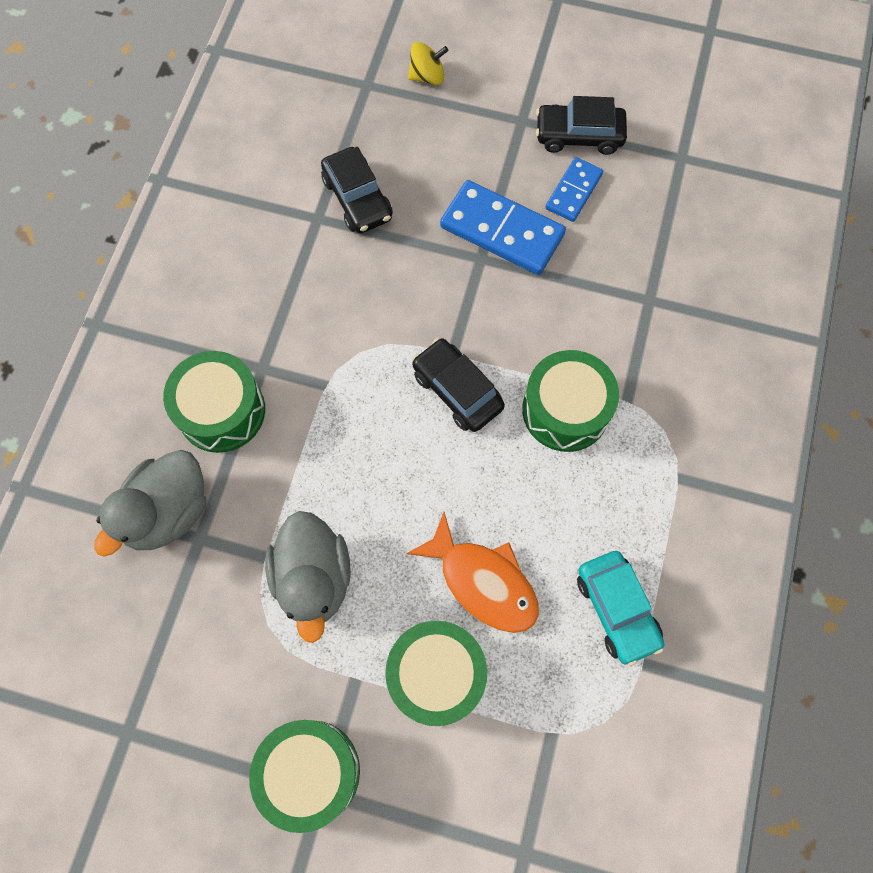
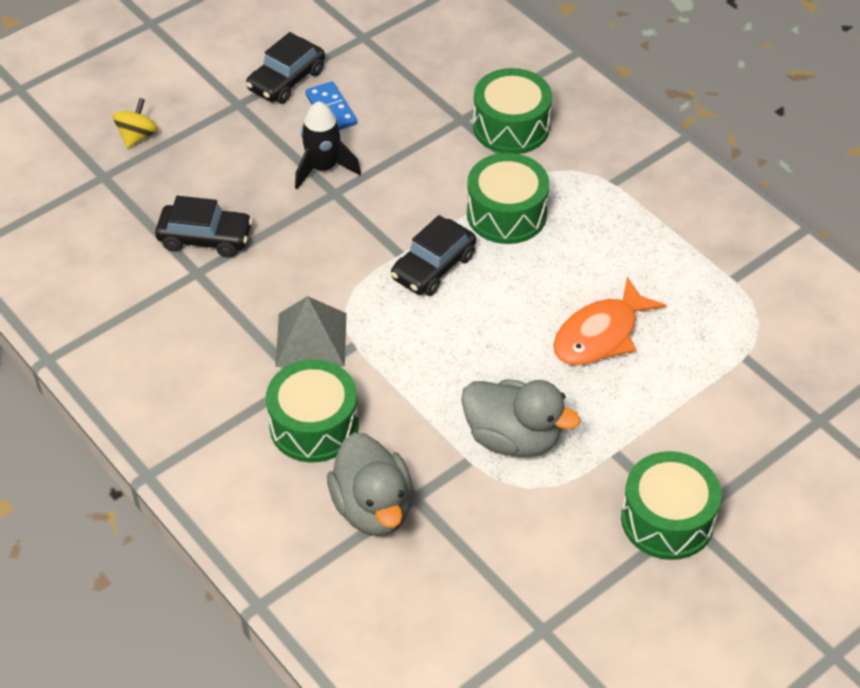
camera: 55 degrees left, 20 degrees down
(308, 348) = (311, 339): none -> grey pyramid
(436, 675) = (651, 401): green drum -> green drum (511, 127)
(457, 390) = (433, 267): black car -> black car turned 45 degrees counterclockwise
(483, 581) = (600, 334): orange fish -> orange fish turned 150 degrees clockwise
(502, 231) = (323, 168): blue domino -> black rocket
(617, 609) = (682, 270): turquoise car -> none

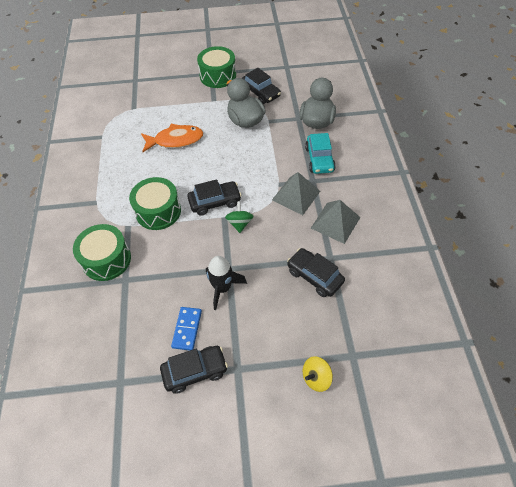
camera: 145 degrees left, 5 degrees up
(218, 326) = (335, 222): none -> grey pyramid
(314, 425) = (319, 159): green drum -> turquoise car
(367, 255) = (239, 223): none -> green spinning top
(539, 522) = (261, 93): none -> black car

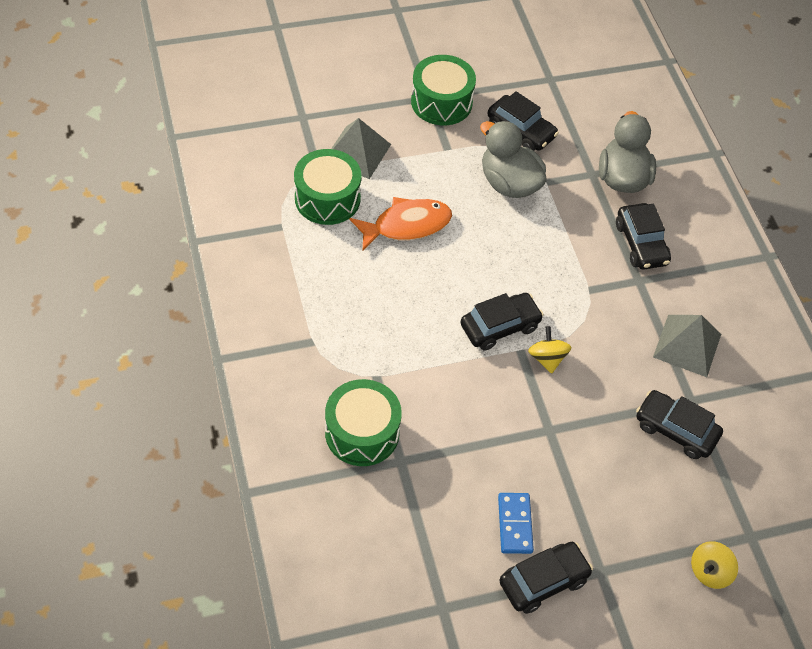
camera: 15 degrees left, 0 degrees up
(158, 211) = (416, 349): green drum -> green drum (327, 198)
(222, 288) = (549, 459): black rocket -> none
(239, 223) = (547, 358): green spinning top -> yellow spinning top
(296, 195) = (619, 306): grey pyramid -> grey pyramid (357, 152)
(319, 159) = (641, 244): turquoise car -> black car

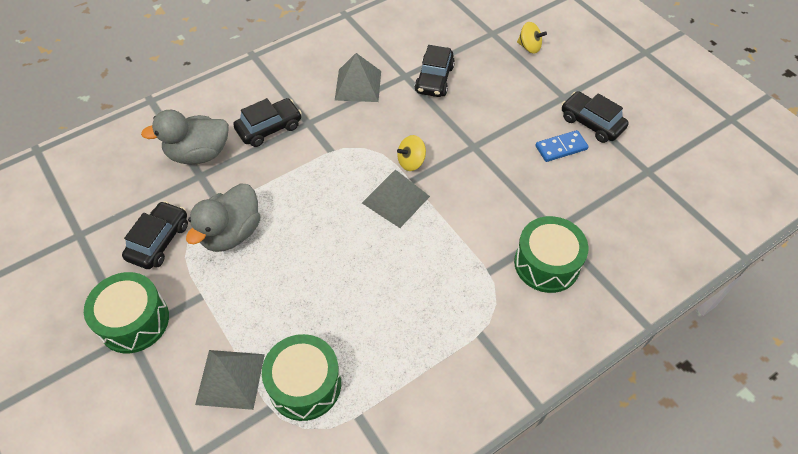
camera: 105 degrees left, 0 degrees up
(406, 225) = (313, 301): orange fish -> none
(500, 326) = (395, 199): black car -> grey pyramid

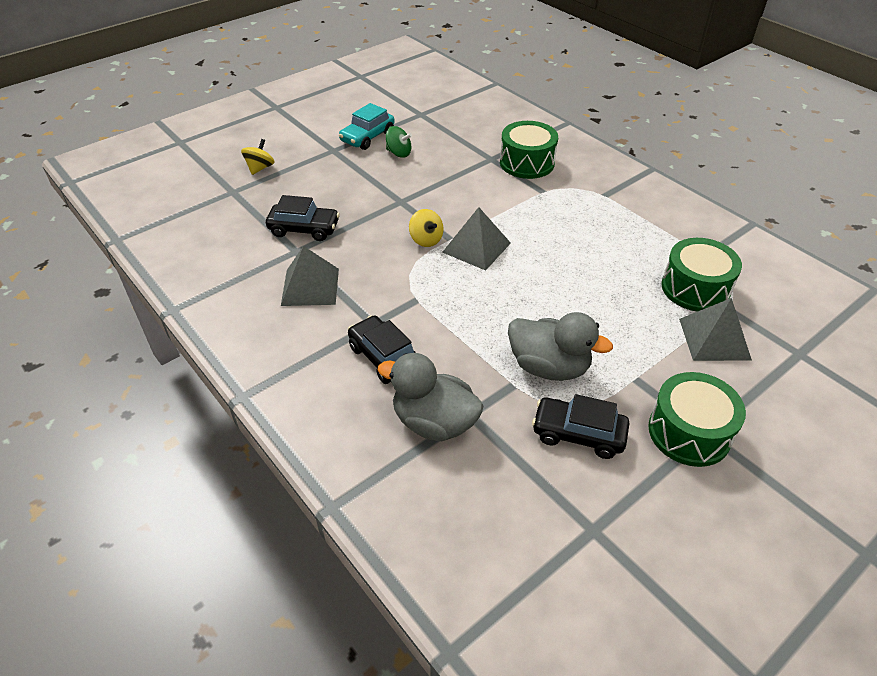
camera: 95 degrees left, 10 degrees down
(199, 154) = (434, 422): grey duck -> grey duck turned 135 degrees clockwise
(561, 148) = (399, 153): blue domino -> green spinning top
(591, 123) = (367, 137): black car -> turquoise car

